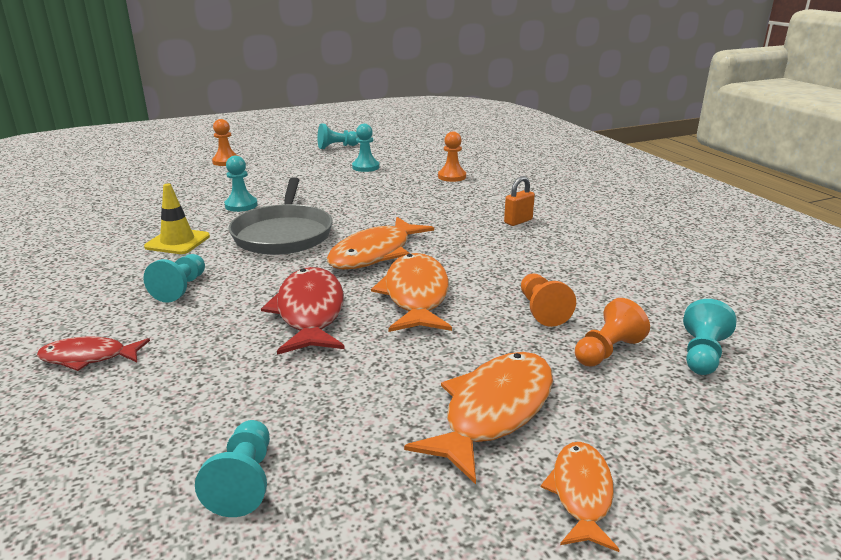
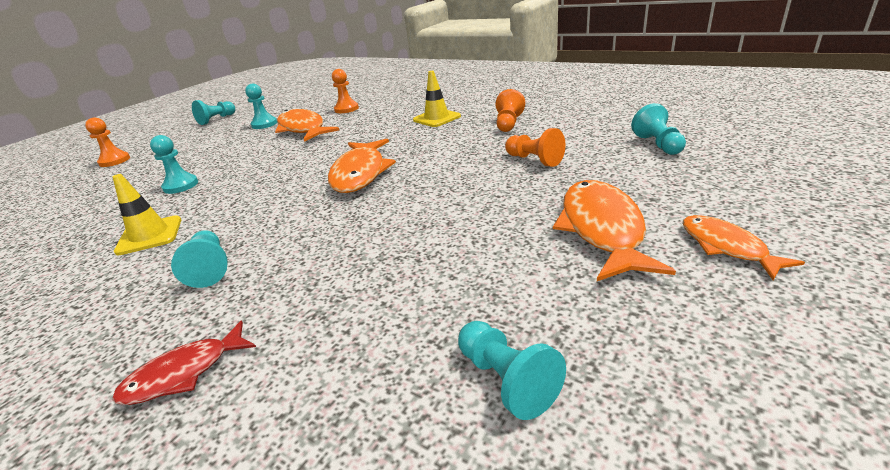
camera: 30 degrees left, 5 degrees up
(283, 234) = (257, 190): grey pan -> none
(310, 312) = (367, 232): red fish -> none
(416, 295) = (435, 186): orange fish -> orange fish (303, 129)
(518, 221) = (436, 118): orange padlock -> yellow traffic cone
(607, 351) = (608, 165): orange pawn -> orange pawn (508, 124)

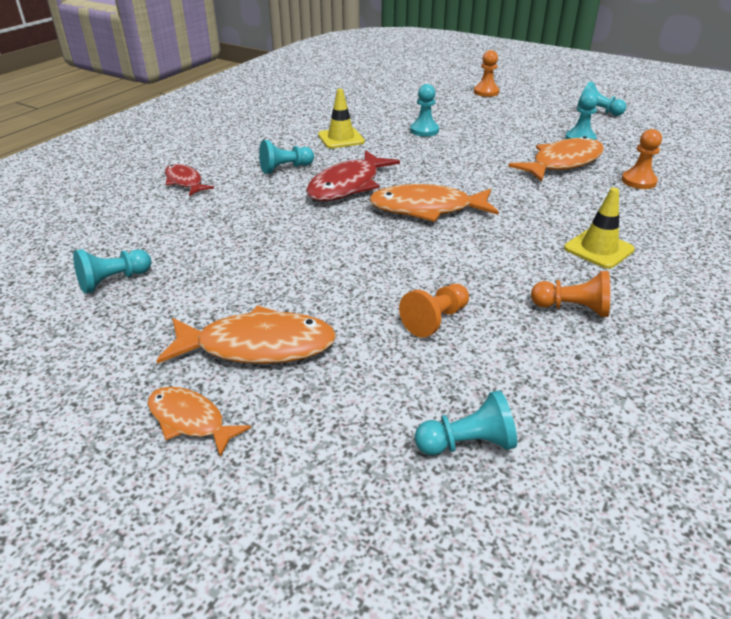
camera: 85 degrees right, 5 degrees up
(289, 217) = (348, 185): none -> red fish
(726, 247) = (190, 420): orange fish -> orange fish turned 120 degrees counterclockwise

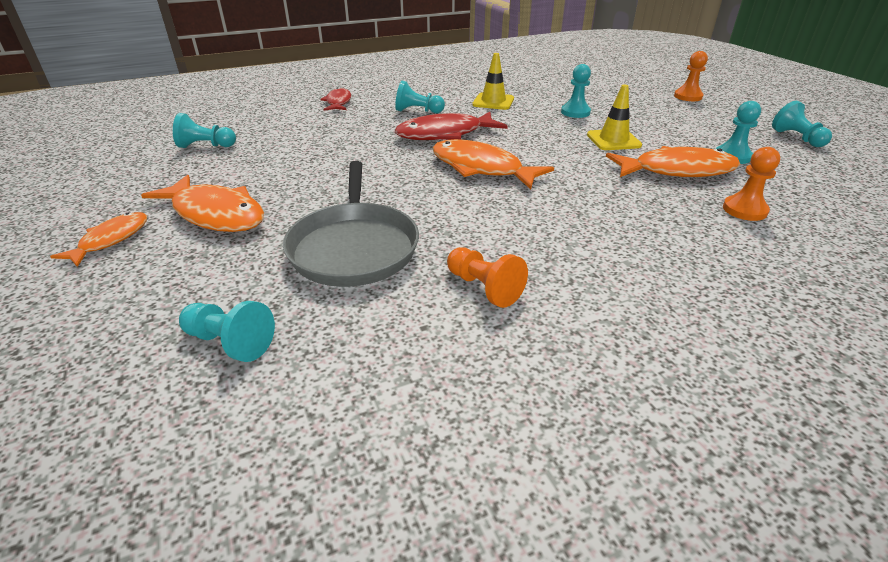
camera: 35 degrees right, 0 degrees up
(190, 420) = (111, 240): orange fish -> orange fish turned 45 degrees clockwise
(435, 320) = (354, 247): orange pawn -> grey pan
(598, 249) = (594, 251): yellow traffic cone -> yellow traffic cone (613, 140)

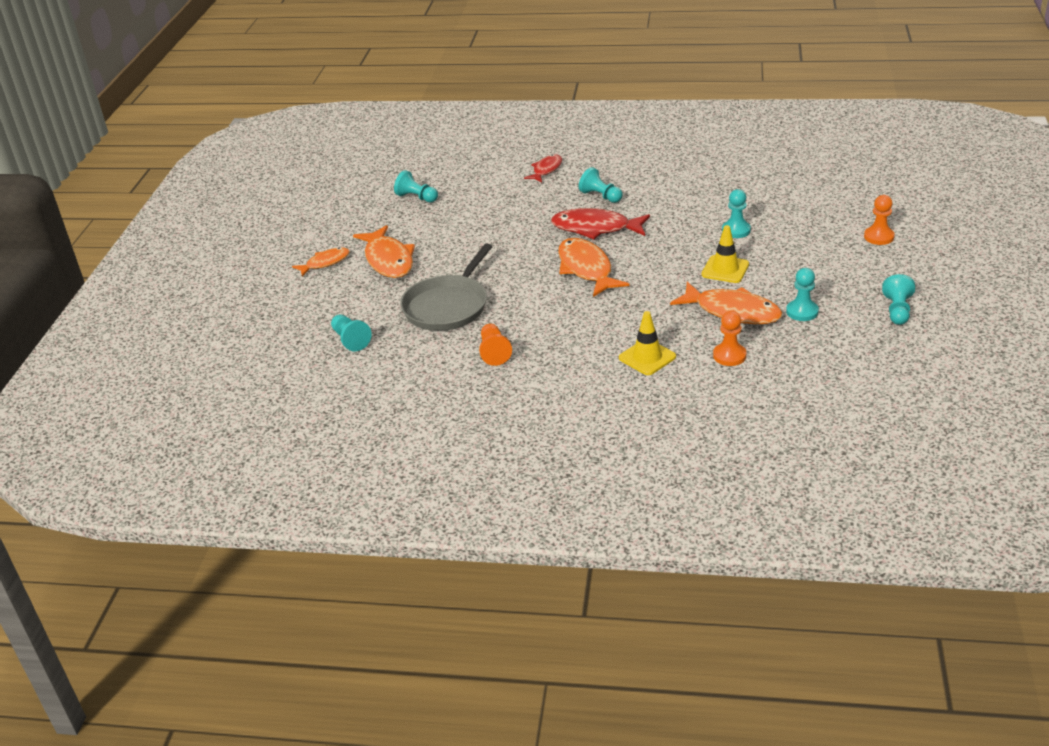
camera: 35 degrees right, 0 degrees up
(493, 102) = (678, 200): yellow traffic cone -> yellow traffic cone (647, 357)

